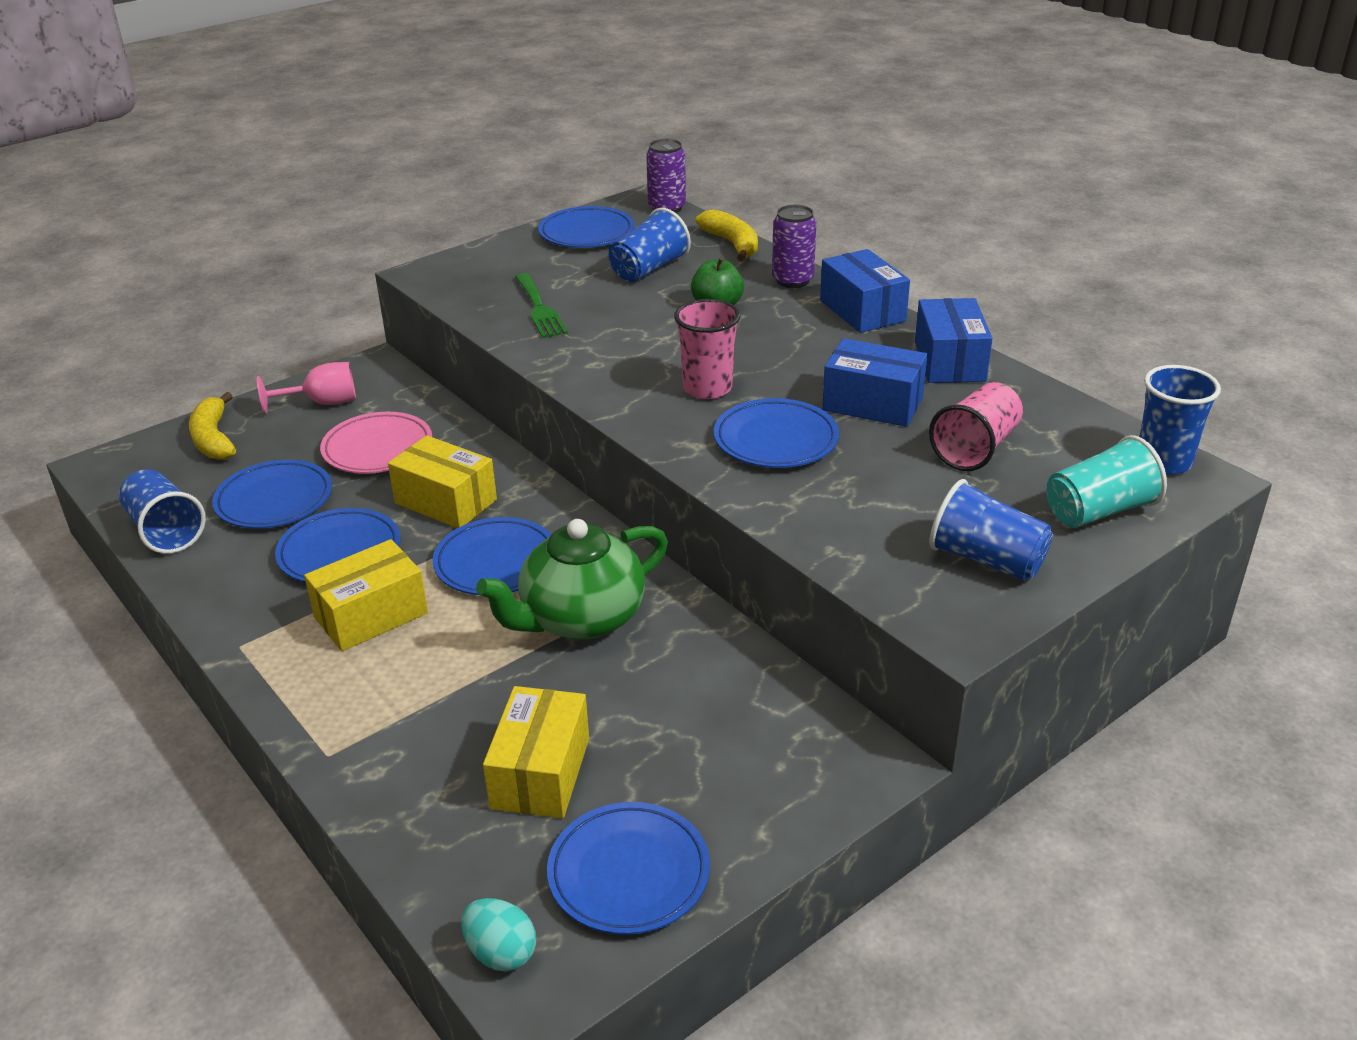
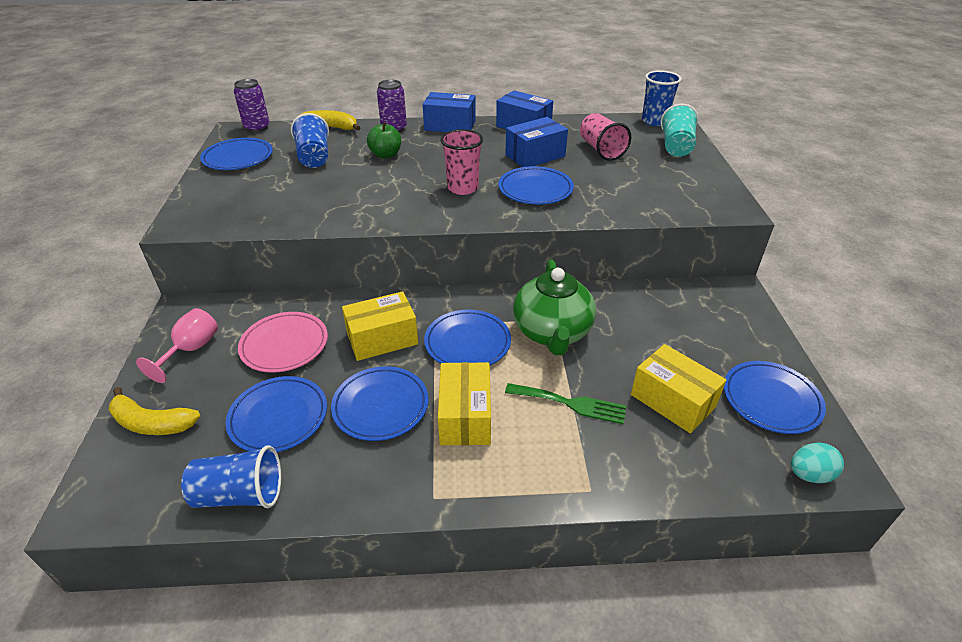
camera: 55 degrees left, 5 degrees up
(539, 309) = (298, 203): green fork -> green fork (571, 403)
(986, 560) = (688, 182): blue cup -> none

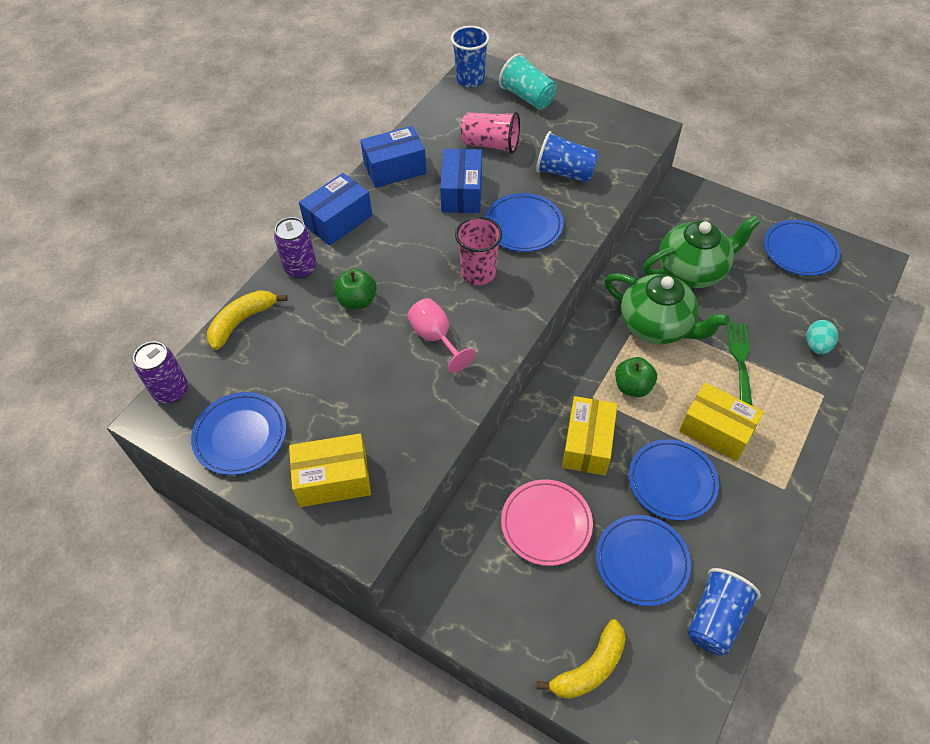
camera: 55 degrees left, 15 degrees up
(191, 350) = (500, 607): pink goblet -> pink goblet (436, 338)
(314, 157) = (305, 363): blue cup -> blue cup (565, 172)
(467, 343) = (632, 386): blue plate -> green apple
(571, 403) = (740, 359): green fork -> green fork turned 45 degrees counterclockwise
(644, 331) = (692, 270): none -> green teapot
(672, 401) = (770, 301): yellow box -> yellow box (333, 479)
(809, 474) = (867, 278): turquoise egg -> turquoise egg (816, 346)

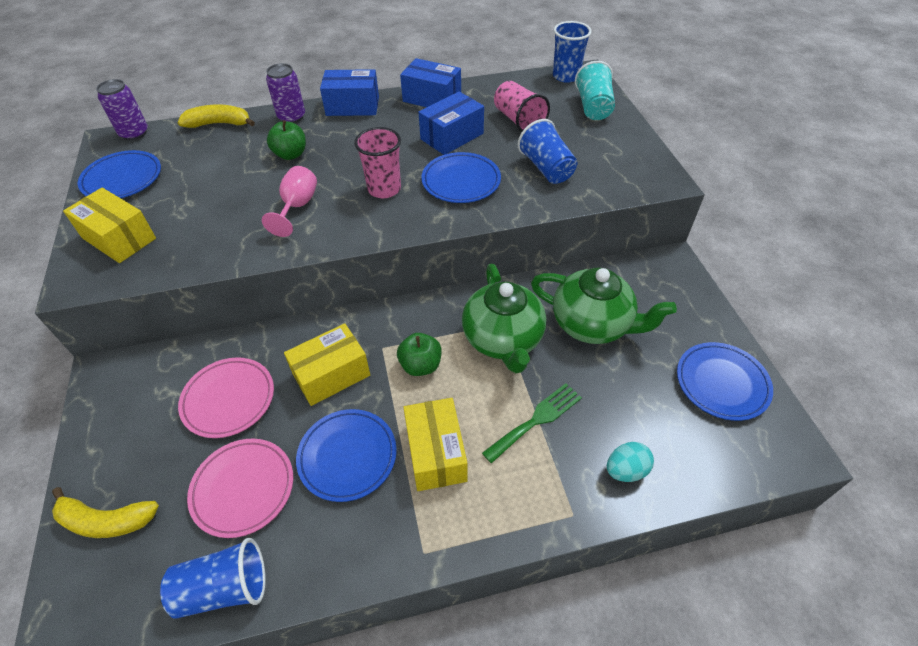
camera: 45 degrees right, 5 degrees down
(642, 561) = (243, 488): blue plate -> pink plate

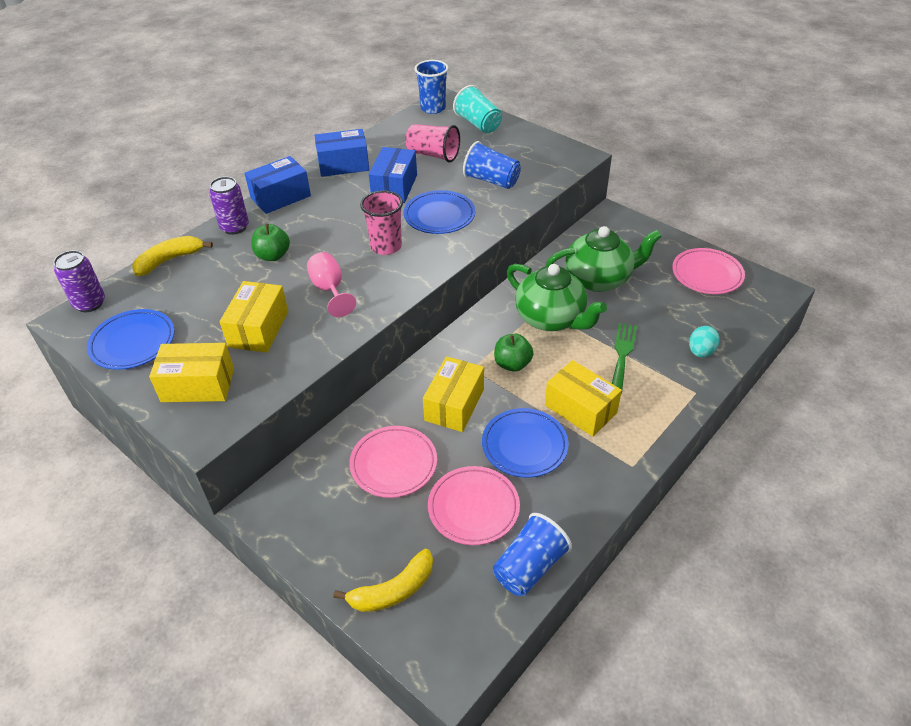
camera: 35 degrees left, 5 degrees down
(210, 213) = (258, 329): none -> yellow box
(721, 383) = (707, 274): blue plate -> pink plate

